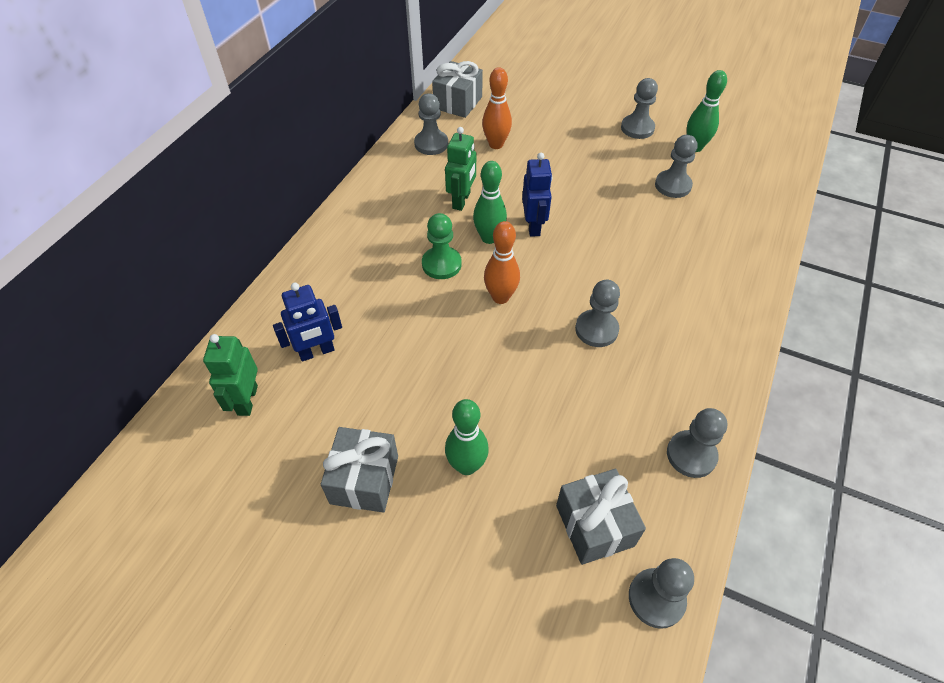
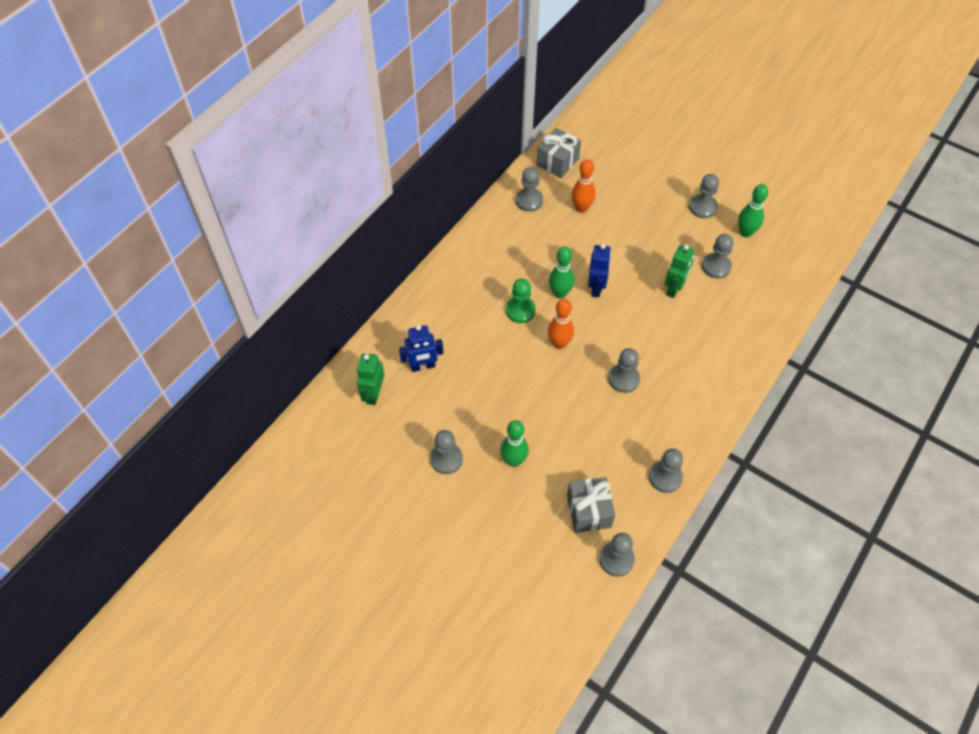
camera: 10 degrees right, 5 degrees up
(364, 479) = (446, 459): grey gift -> grey pawn
(461, 200) = (544, 257): green robot -> green robot (674, 288)

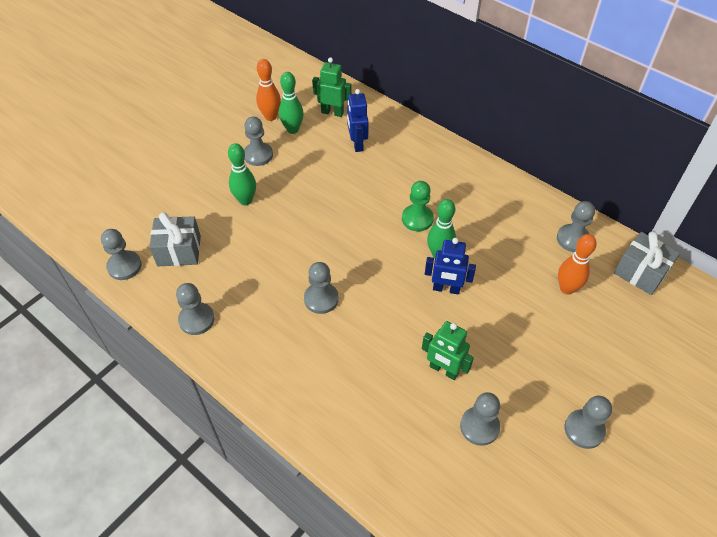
camera: 95 degrees right, 5 degrees down
(559, 343) = (373, 247): orange bowling pin -> orange bowling pin (270, 117)
(745, 232) = (542, 479): green bowling pin -> green bowling pin (292, 129)

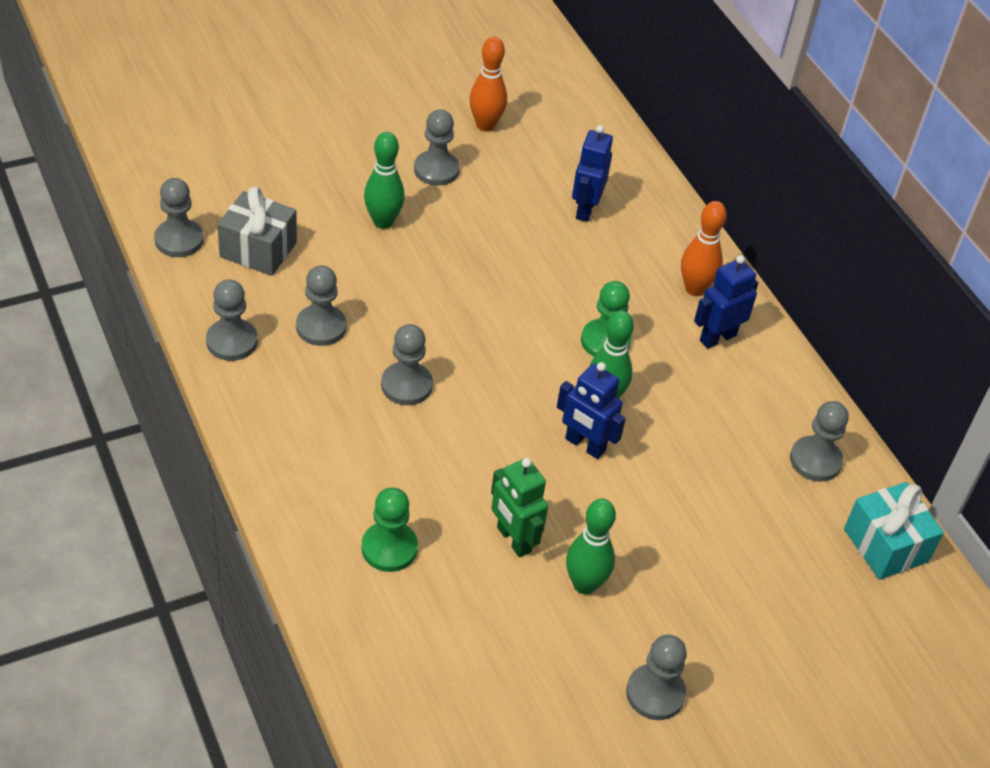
camera: 20 degrees right, 5 degrees down
(292, 129) = (505, 154): green bowling pin -> green bowling pin (584, 584)
(332, 112) = (577, 153): green robot -> none
(375, 413) = (389, 548): none -> green pawn
(476, 189) = (717, 338): none -> blue robot
(479, 426) = (515, 625): grey pawn -> grey pawn (321, 327)
(567, 288) = (758, 518): orange bowling pin -> orange bowling pin (695, 289)
(640, 272) = (885, 545): grey gift -> turquoise gift

